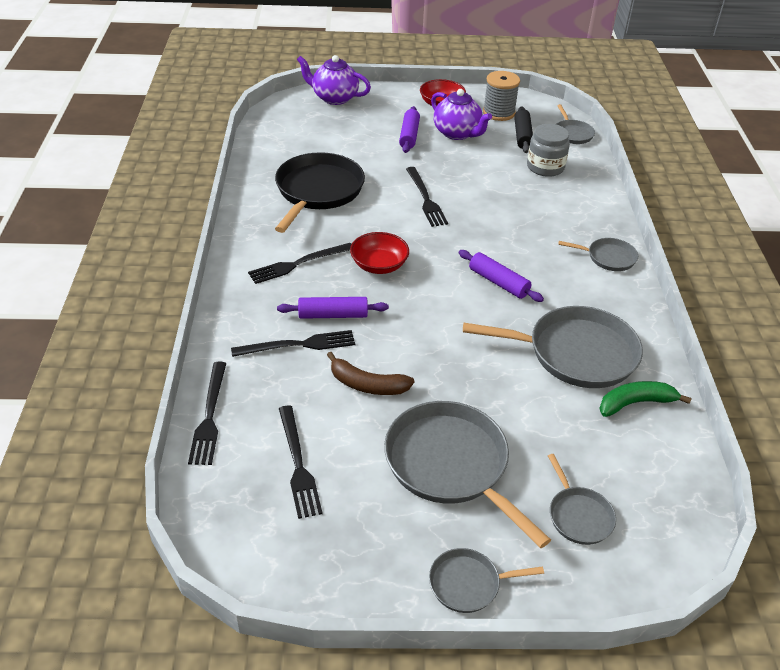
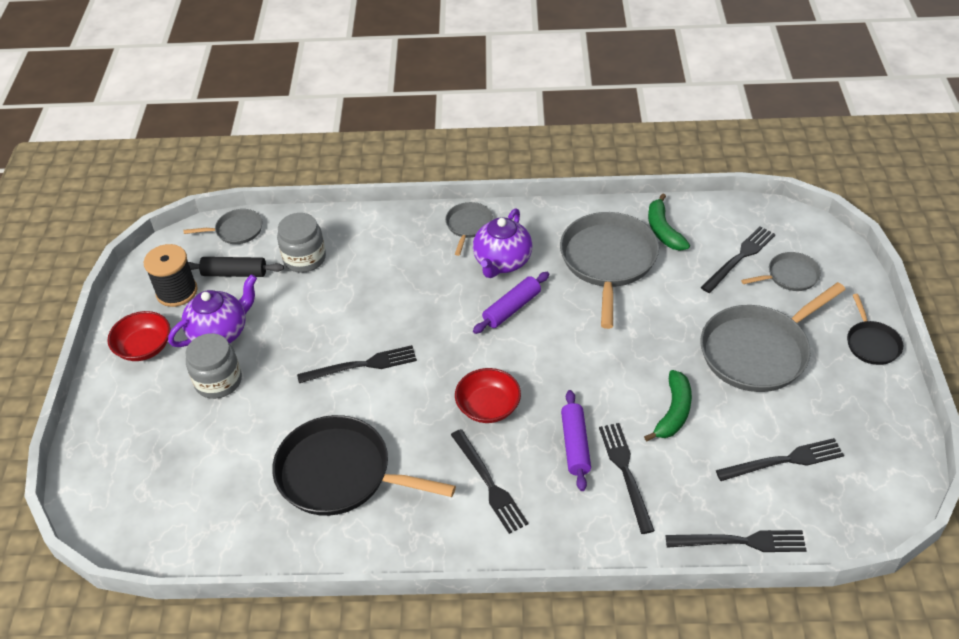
camera: 85 degrees left, 5 degrees up
(334, 98) = (101, 469): purple teapot -> purple teapot (502, 262)
(367, 385) = (673, 412): brown banana -> green banana
(409, 135) = (218, 381): purple rolling pin -> grey jar
(468, 584) = (872, 343): grey pan -> black pan
(498, 113) = (177, 292): grey spool -> black spool
(602, 469) = (739, 258): none -> black fork

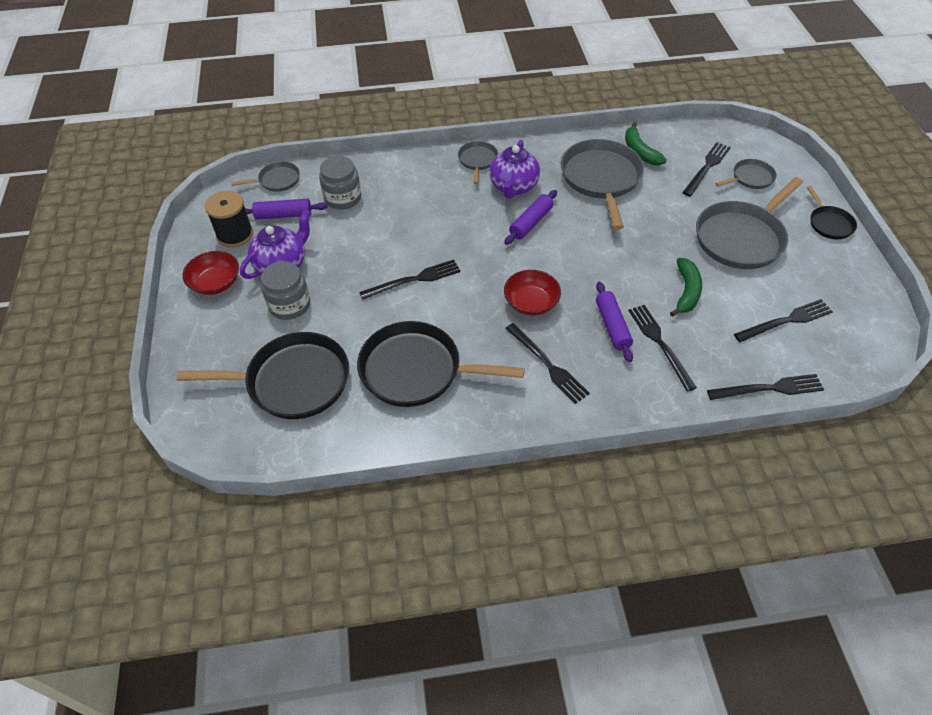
camera: 10 degrees left, 5 degrees up
(203, 471) = (293, 381): none -> black pan
(234, 273) = (283, 215): black rolling pin -> purple rolling pin

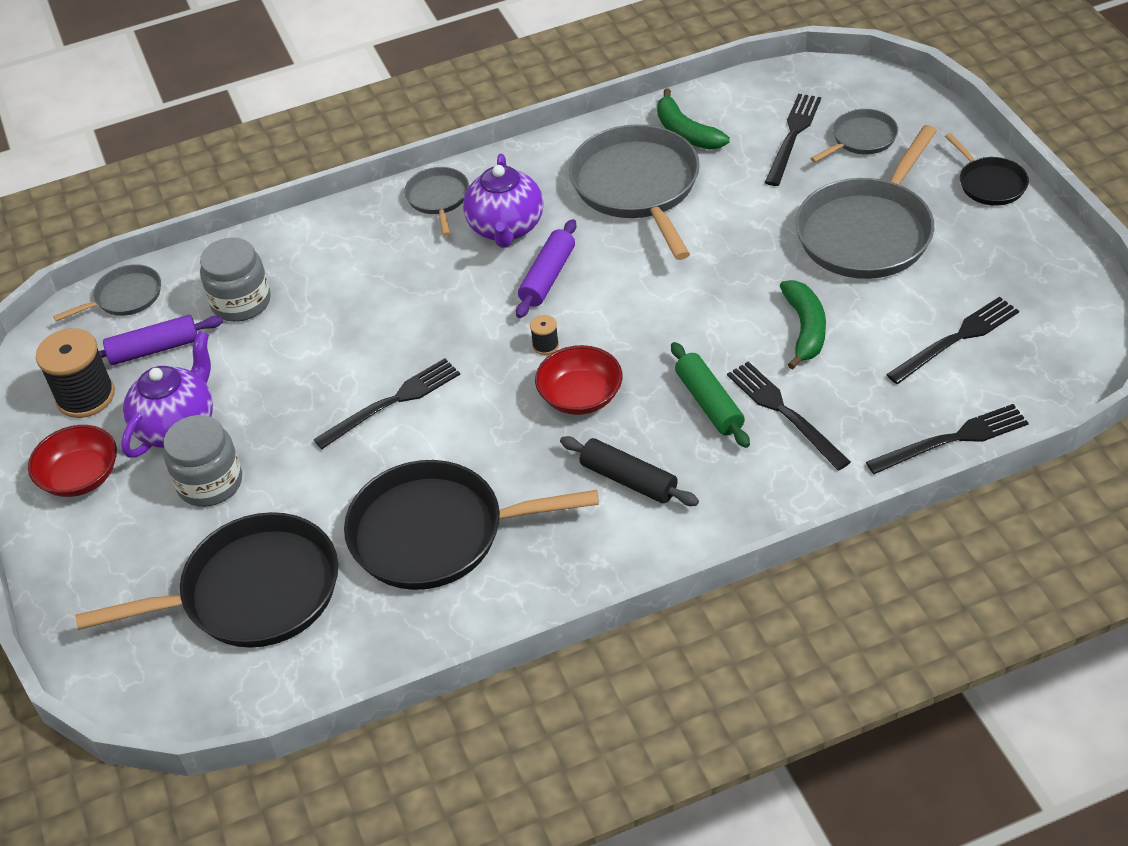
camera: 10 degrees left, 5 degrees down
(518, 265) = (545, 345): none -> black spool
(547, 365) = (628, 480): black fork -> black rolling pin
(612, 326) = (709, 403): purple rolling pin -> green rolling pin

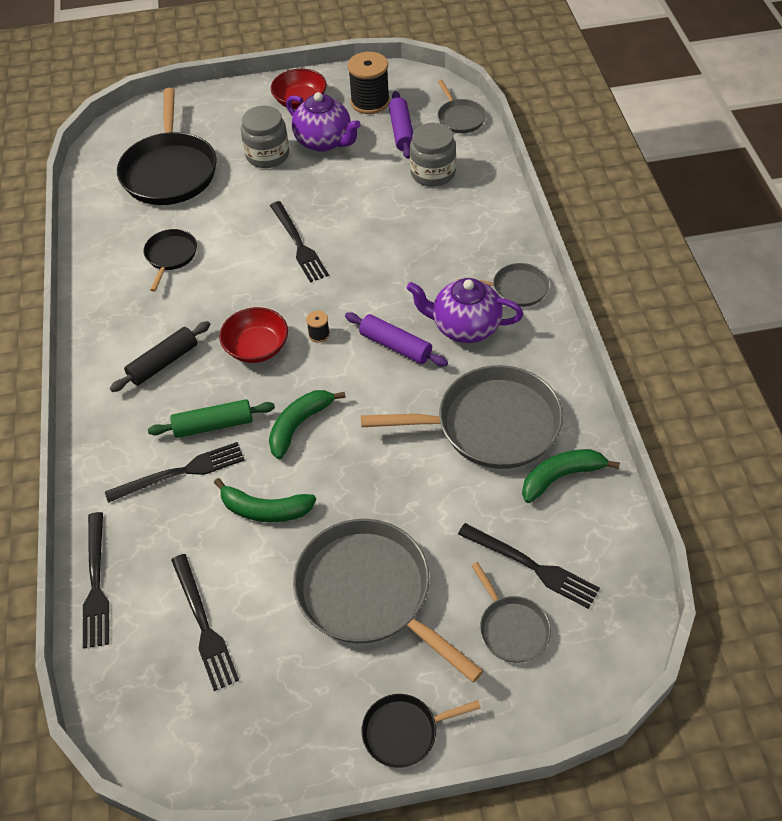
camera: 100 degrees right, 5 degrees up
(435, 533) = (170, 256): black pan -> black pan, size x0.50
(685, 330) = (299, 425): none -> green banana

